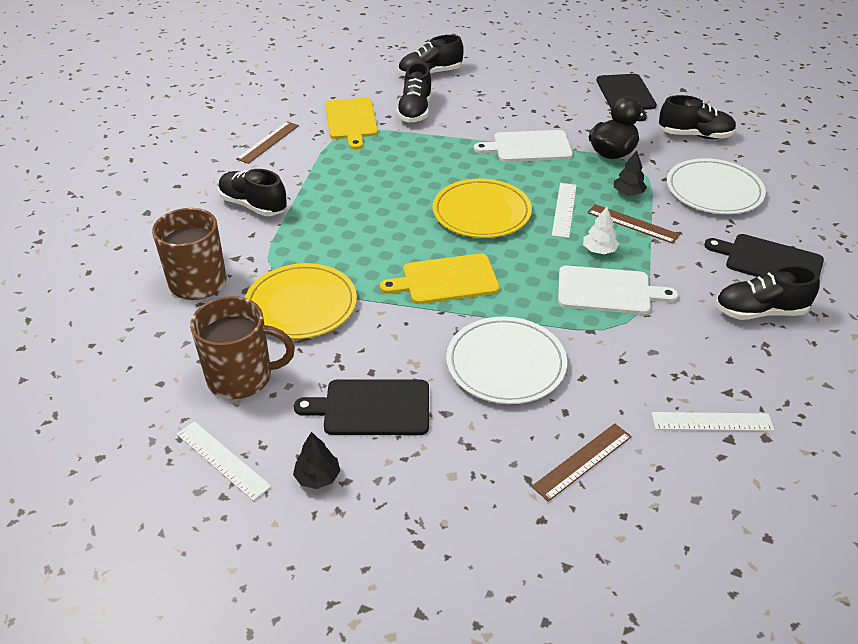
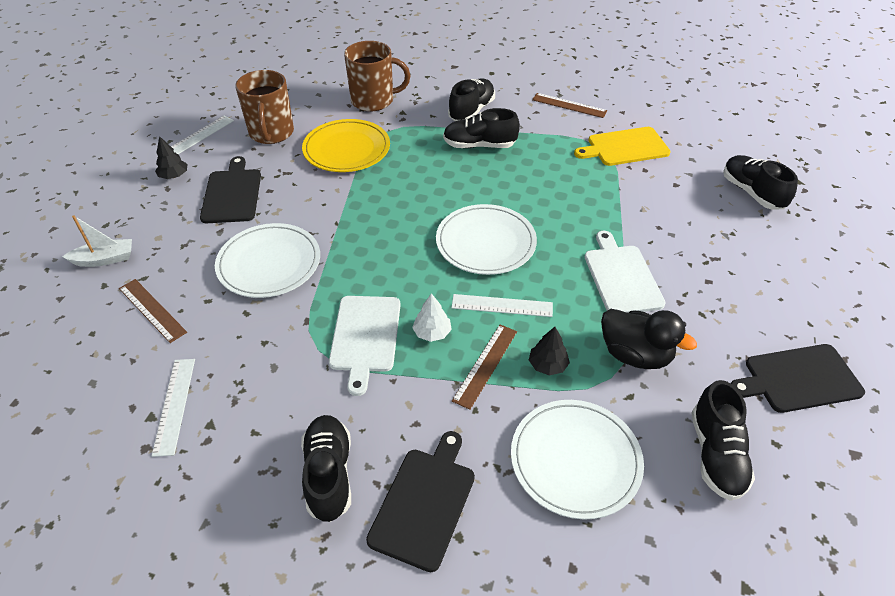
camera: 85 degrees right, 5 degrees up
(415, 111) = (663, 187): black shoe -> black shoe (479, 145)
(446, 280) = (379, 223): yellow cutting board -> none
(481, 212) = (485, 242): yellow plate -> white plate
(492, 528) = (105, 259): none -> white boat

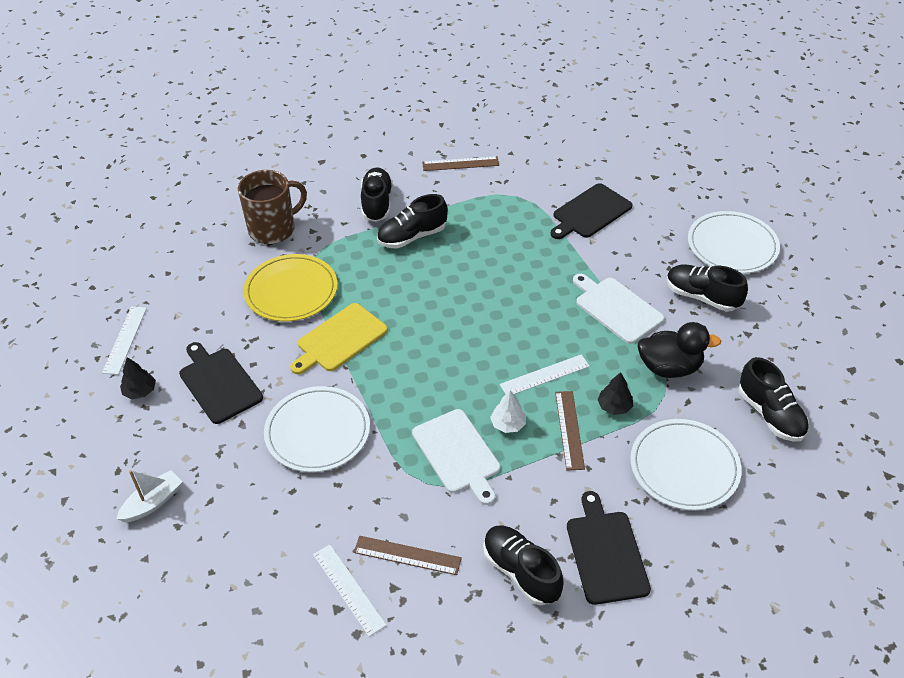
camera: 30 degrees left, 0 degrees up
(152, 310) = (248, 524): brown ruler -> brown ruler (407, 555)
(271, 133) = (200, 305): brown mug -> none
(485, 242) = (489, 327): white plate -> white plate (732, 246)
(625, 147) = (537, 188): yellow cutting board -> yellow cutting board (339, 339)
(752, 192) = (663, 191): black shoe -> black shoe (702, 297)
(798, 379) = (787, 332): black cutting board -> black cutting board (590, 212)

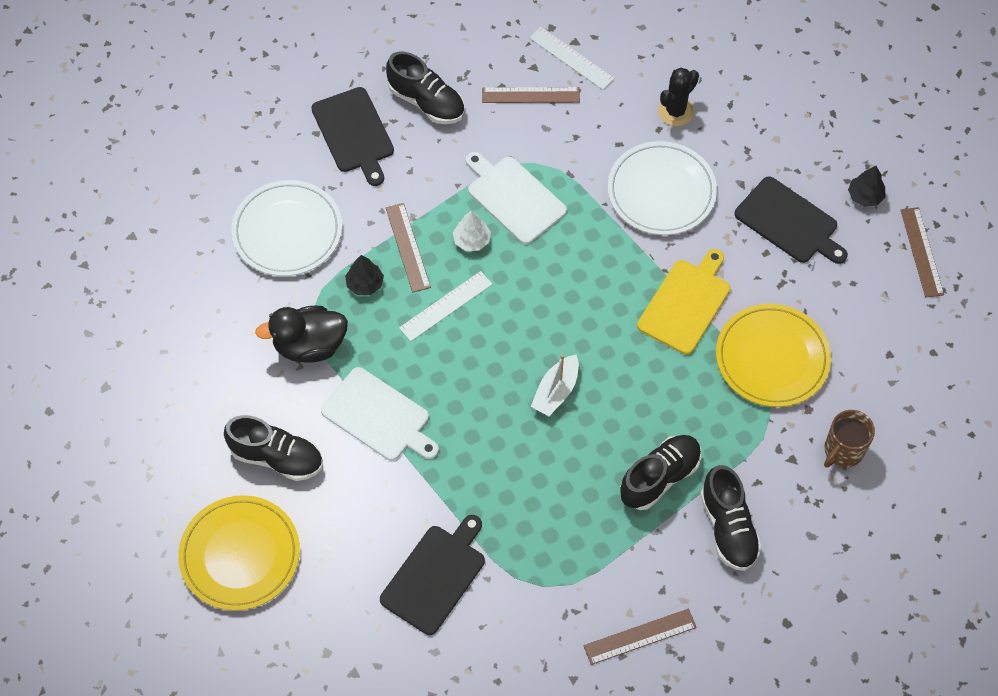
camera: 165 degrees right, 15 degrees up
(125, 340) = (921, 252): white ruler -> brown ruler
(153, 502) = (781, 92): white boat -> white boat (556, 391)
(267, 505) = (675, 111): none -> black cactus
(273, 229) = (843, 450): brown mug -> brown mug, size x0.65
(732, 246) = (240, 555): white plate -> yellow plate
(770, 414) = (199, 309): black shoe -> none

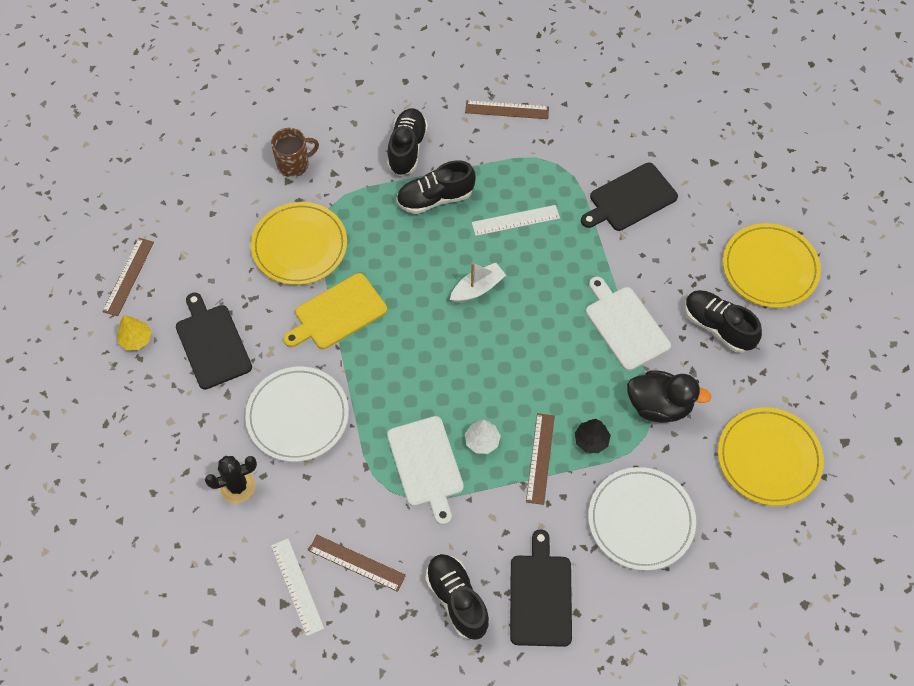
camera: 155 degrees left, 0 degrees up
(180, 338) = (769, 458): none -> yellow plate
(446, 306) = (531, 392): white ruler -> white ruler (515, 220)
(865, 196) = (136, 339): black tree -> yellow tree

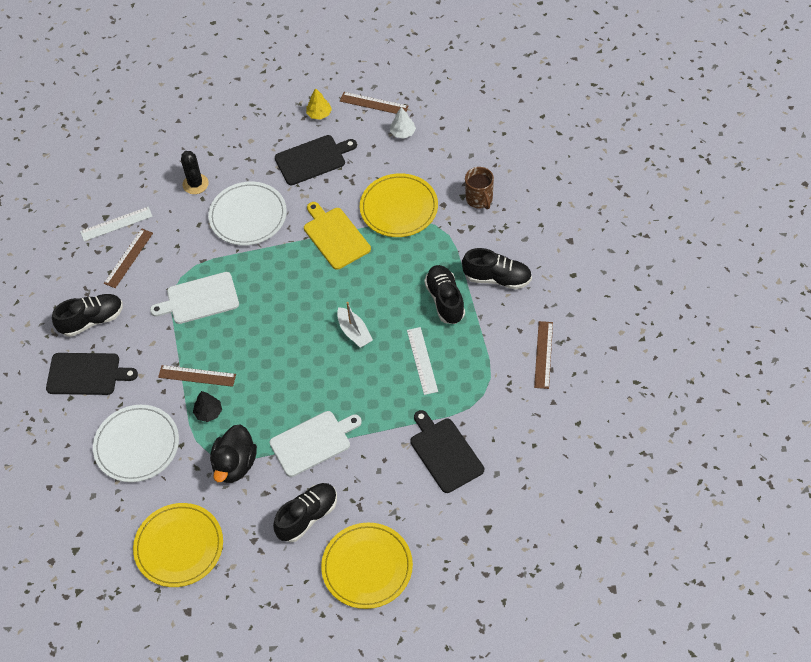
camera: 95 degrees right, 5 degrees down
(482, 441) = (215, 336): white tree -> white tree (403, 133)

